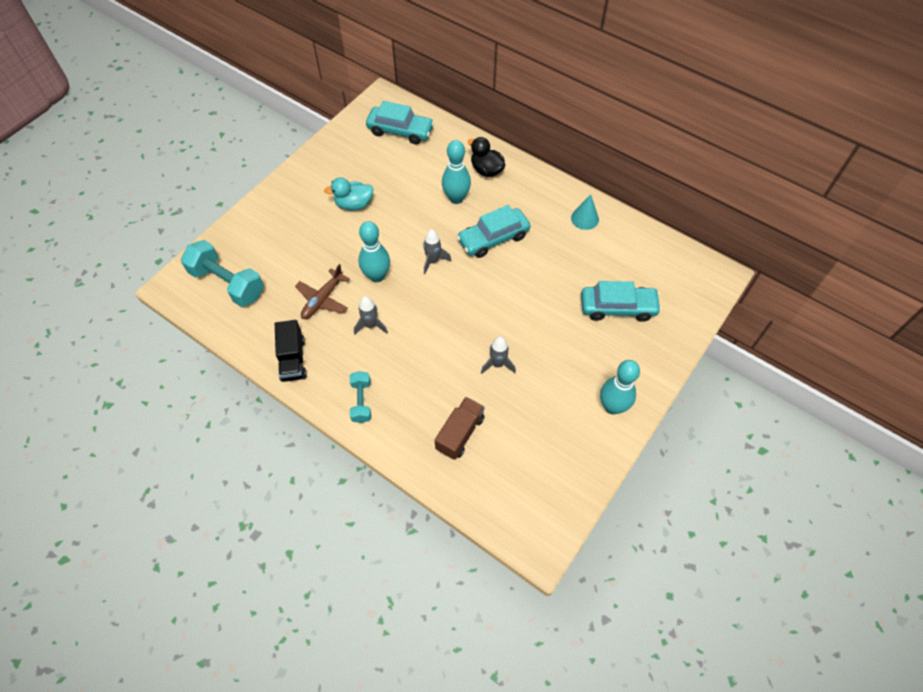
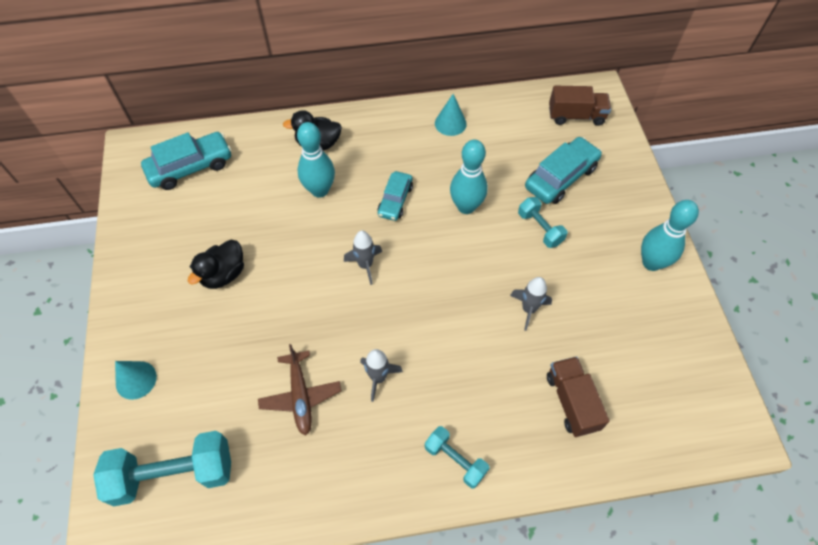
camera: 45 degrees left, 0 degrees up
(257, 223) = (136, 380): none -> turquoise cone
(293, 359) = (340, 485): black truck -> none
(354, 204) = (223, 274): turquoise duck -> black duck
(377, 276) = (328, 325): turquoise bowling pin -> turquoise bowling pin (466, 207)
(493, 238) = (395, 200): turquoise car -> turquoise car, size x0.64
(563, 326) = (540, 228): none -> turquoise dumbbell
(680, 278) = (576, 116): none -> brown truck

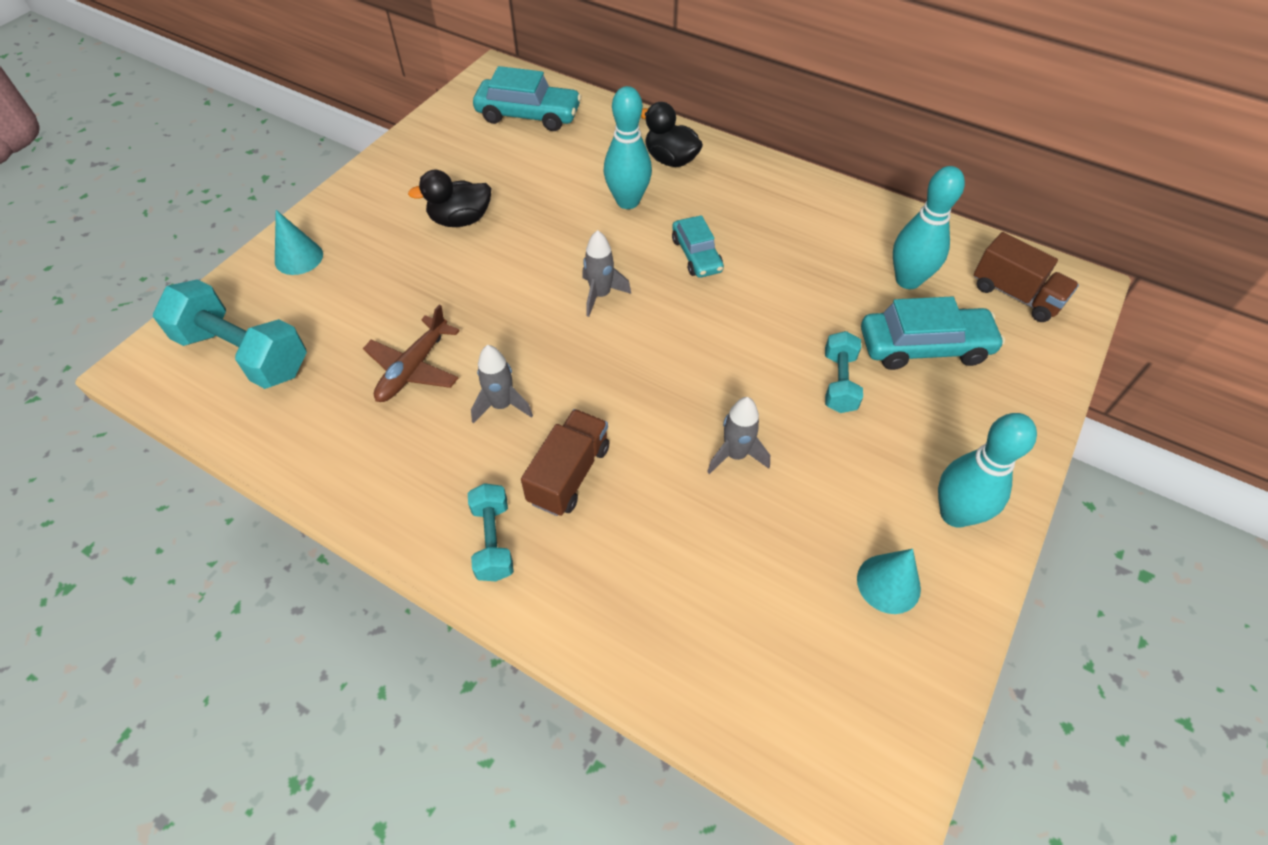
camera: 40 degrees right, 5 degrees down
(395, 200) = (696, 255): turquoise car -> turquoise car turned 75 degrees counterclockwise
(450, 123) = (839, 217): turquoise cone -> turquoise cone (888, 583)
(466, 207) = (771, 307): turquoise bowling pin -> turquoise bowling pin (908, 280)
(571, 402) = (685, 586): brown truck -> brown truck (569, 474)

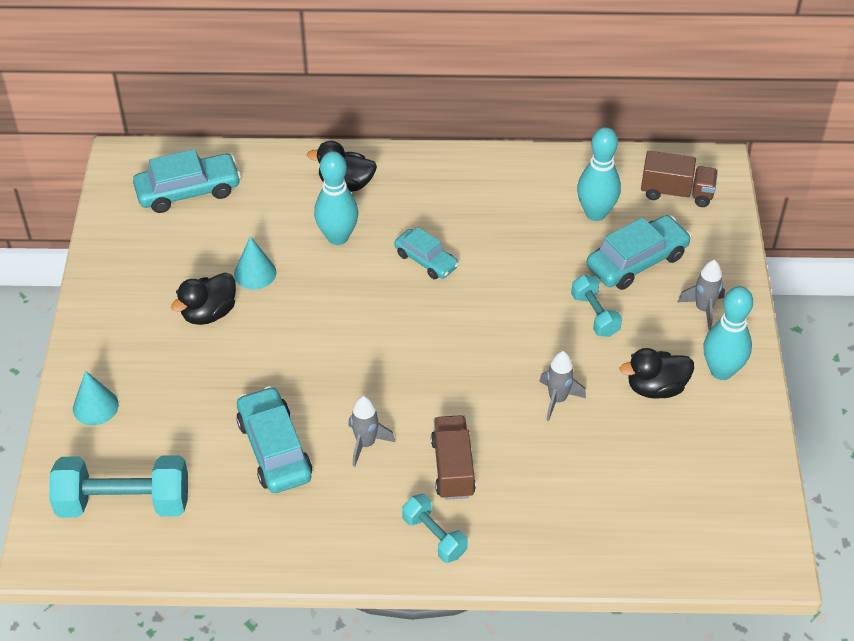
camera: 30 degrees left, 5 degrees down
(413, 368) = (274, 449): brown plane -> turquoise car
(600, 295) = (375, 326): grey rocket -> grey rocket (703, 309)
(860, 495) = (656, 388): none -> black duck
(888, 583) = (706, 435): turquoise cone -> turquoise cone (255, 273)

